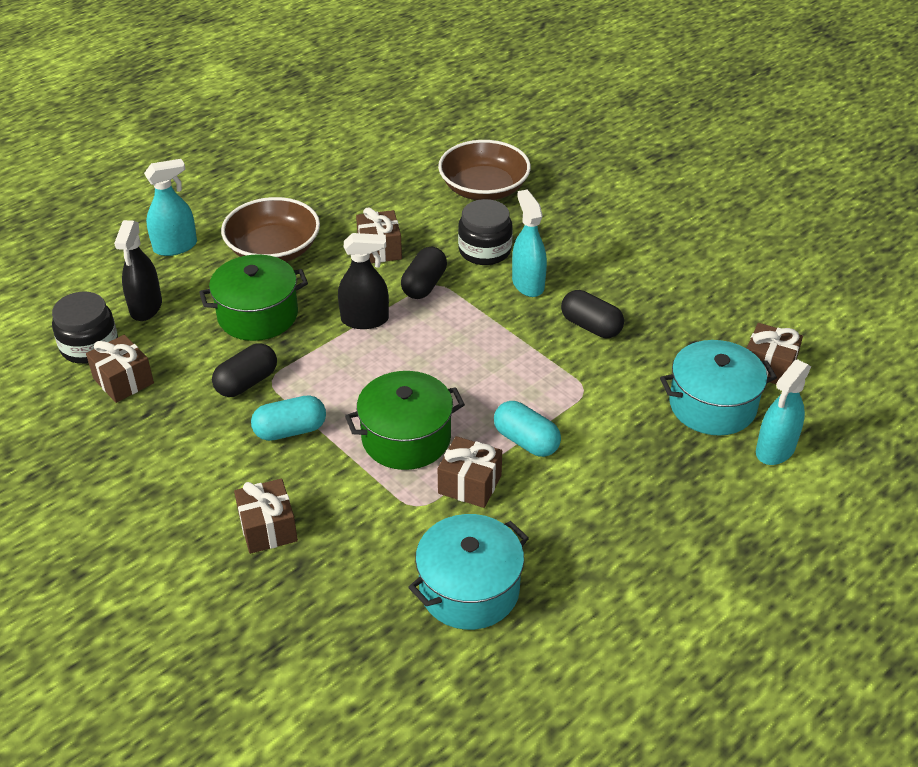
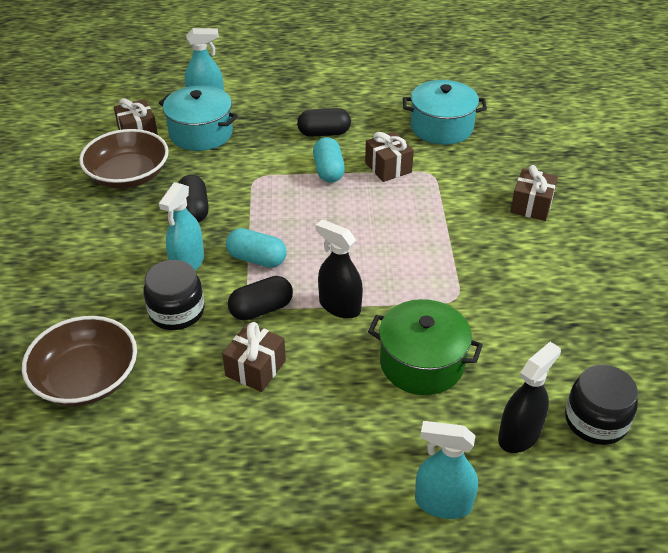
camera: 140 degrees left, 0 degrees up
(123, 381) = (579, 365): brown gift -> none
(247, 382) = (477, 306): black capsule -> black capsule (324, 133)
(273, 249) = (348, 431): brown bowl -> brown bowl (128, 175)
(290, 430) = (471, 254): turquoise capsule -> turquoise capsule (256, 259)
(406, 438) = (398, 209): green pot -> none

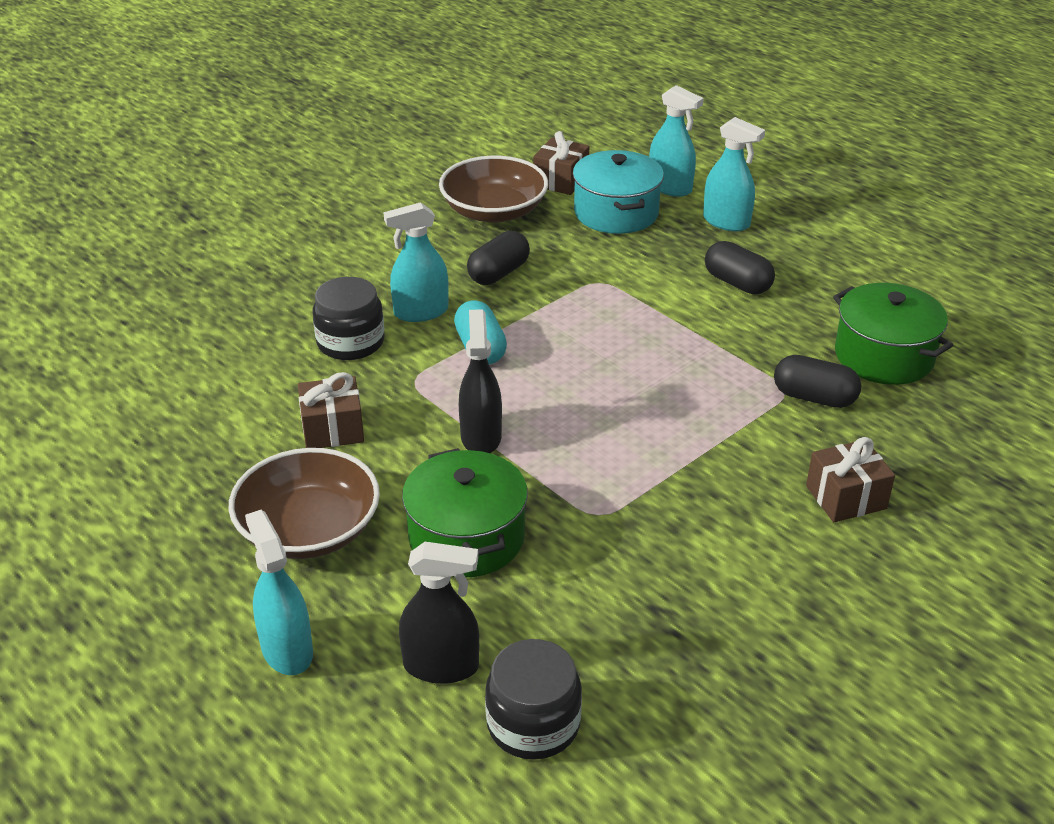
camera: 50 degrees right, 5 degrees down
(86, 378) = (215, 341): brown bowl -> brown bowl (309, 529)
(261, 309) = (414, 389): black capsule -> black capsule (814, 397)
(266, 103) = (726, 222): none -> turquoise spray bottle
(328, 170) = (679, 319): turquoise capsule -> none
(388, 167) = (748, 355): brown gift -> none
(441, 127) = (884, 356): turquoise pot -> green pot

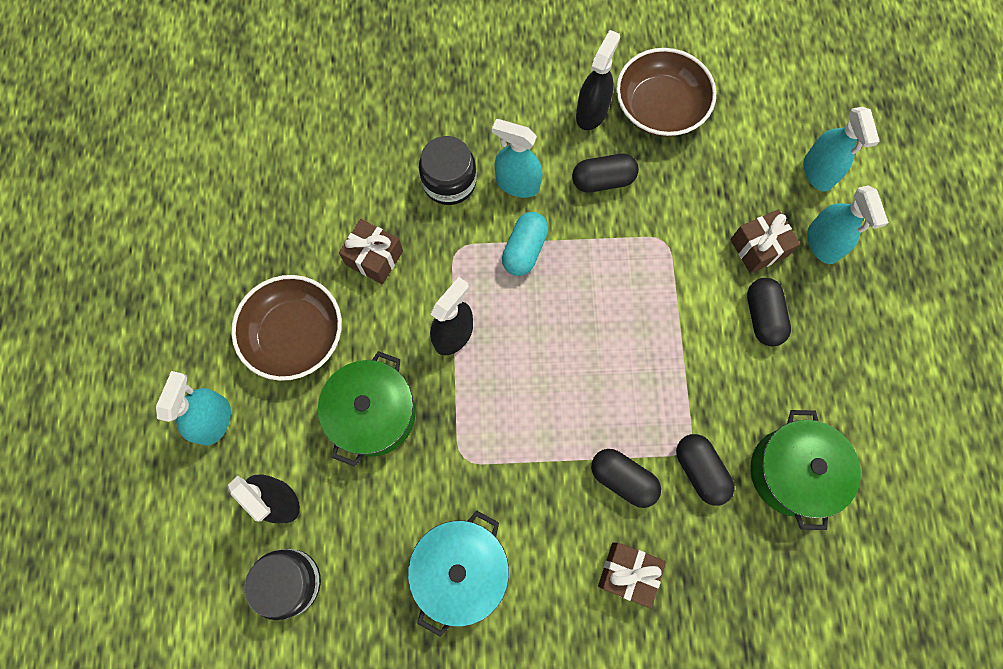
camera: 40 degrees right, 35 degrees up
(436, 240) = (591, 112): none -> black spray bottle
(561, 181) = (741, 105): brown gift -> brown gift (758, 248)
(616, 213) = (748, 173): turquoise pot -> turquoise pot (461, 570)
(759, 440) = (623, 479): none -> black capsule

